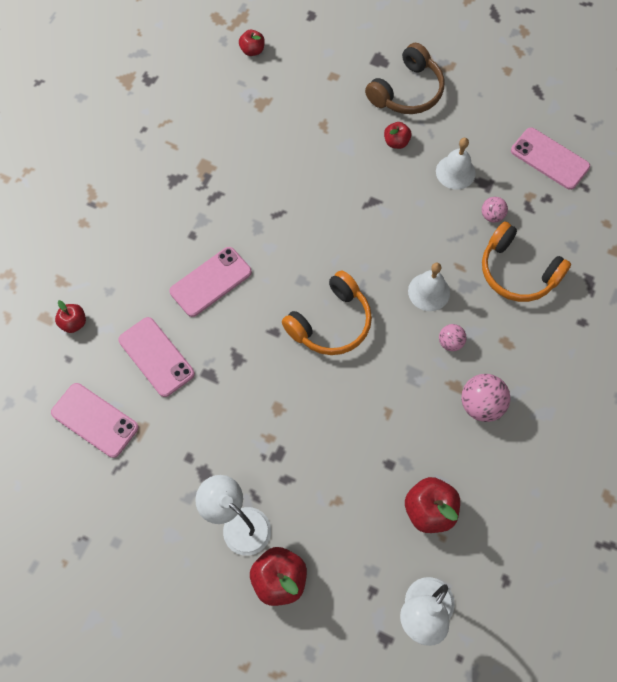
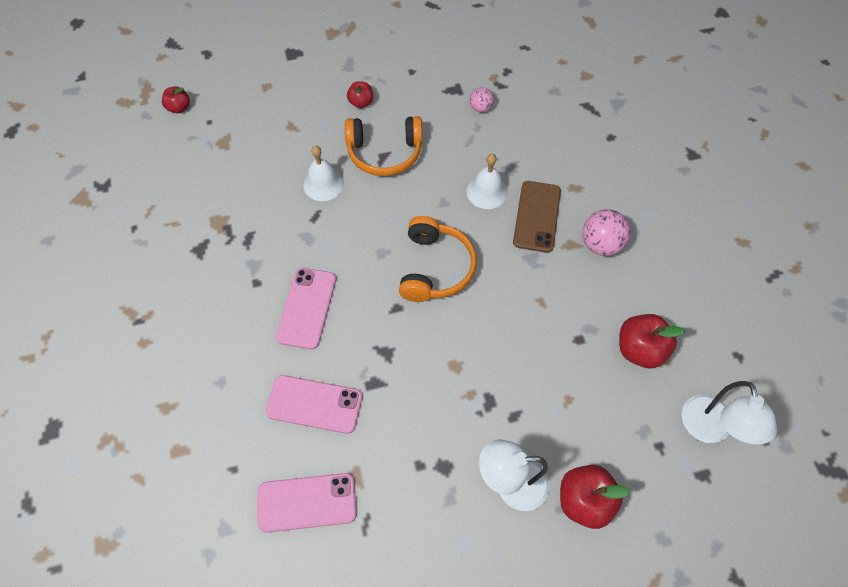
camera: 40 degrees left, 5 degrees down
(74, 323) = (211, 434): red apple -> none
(407, 91) = (335, 62): brown headphones -> none
(450, 342) = (537, 216): pink ball -> brown phone
(455, 172) = (425, 95): white bell -> white bell (323, 184)
(517, 271) = (535, 134): orange headphones -> orange headphones (384, 152)
(549, 159) = (483, 44): pink phone -> none

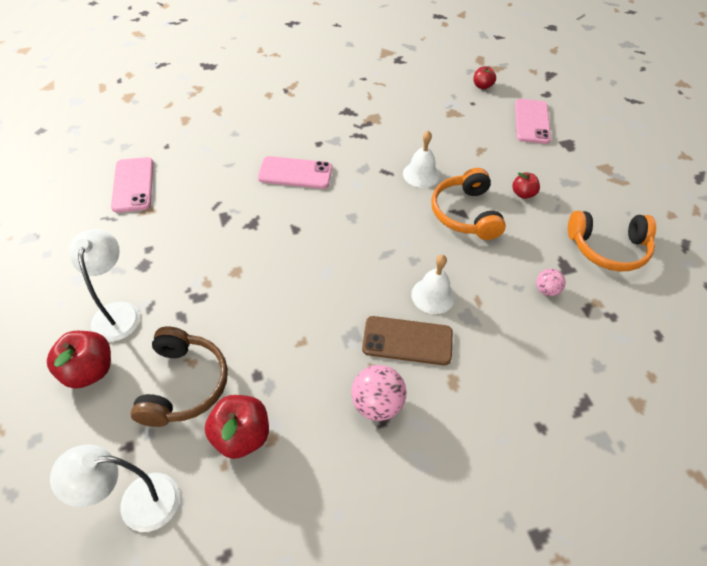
camera: 85 degrees right, 10 degrees down
(314, 404) = (210, 183): pink phone -> pink phone (532, 121)
(435, 268) = (338, 255): orange headphones -> orange headphones (608, 248)
(593, 404) = (183, 384): none -> brown headphones

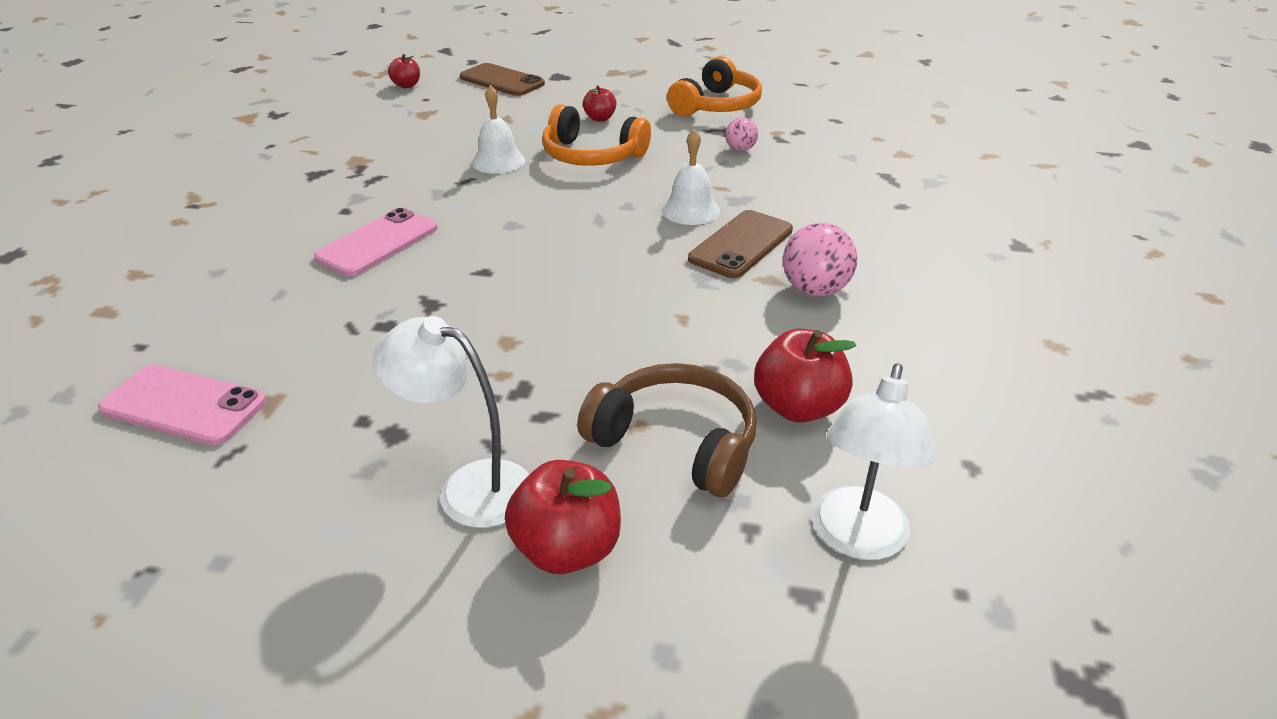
camera: 60 degrees left, 15 degrees down
(532, 121) = (502, 81): pink phone -> brown phone

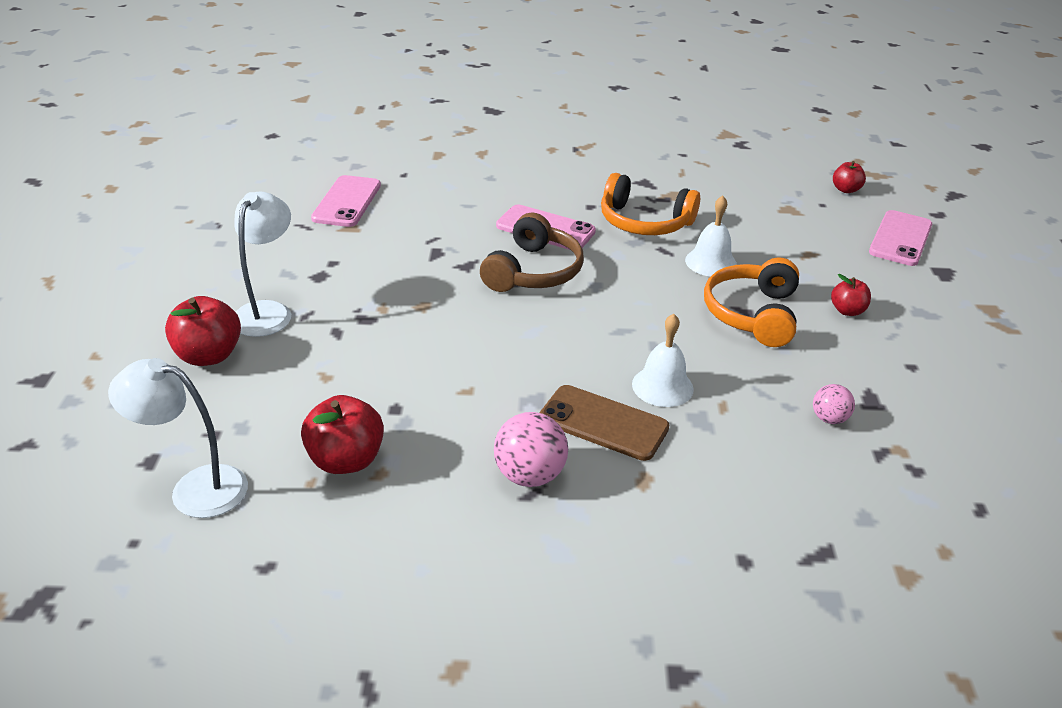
camera: 80 degrees right, 0 degrees up
(502, 81) = (900, 239): brown phone -> pink phone
(675, 442) = (305, 395): brown headphones -> brown headphones (533, 271)
(716, 105) = (948, 395): orange headphones -> orange headphones (644, 222)

